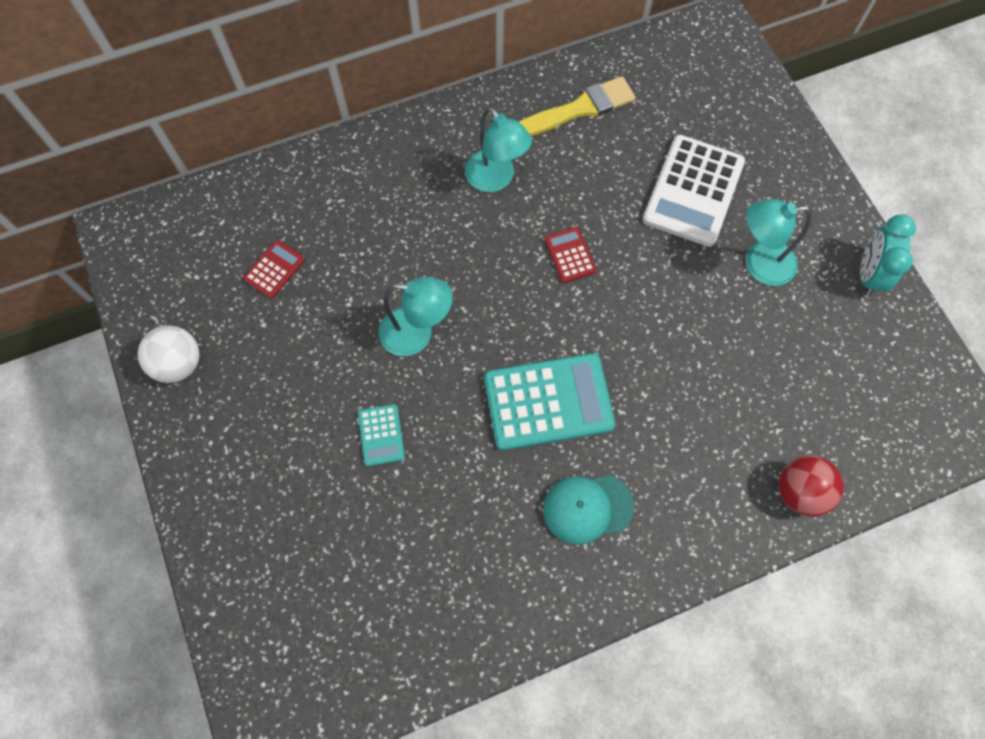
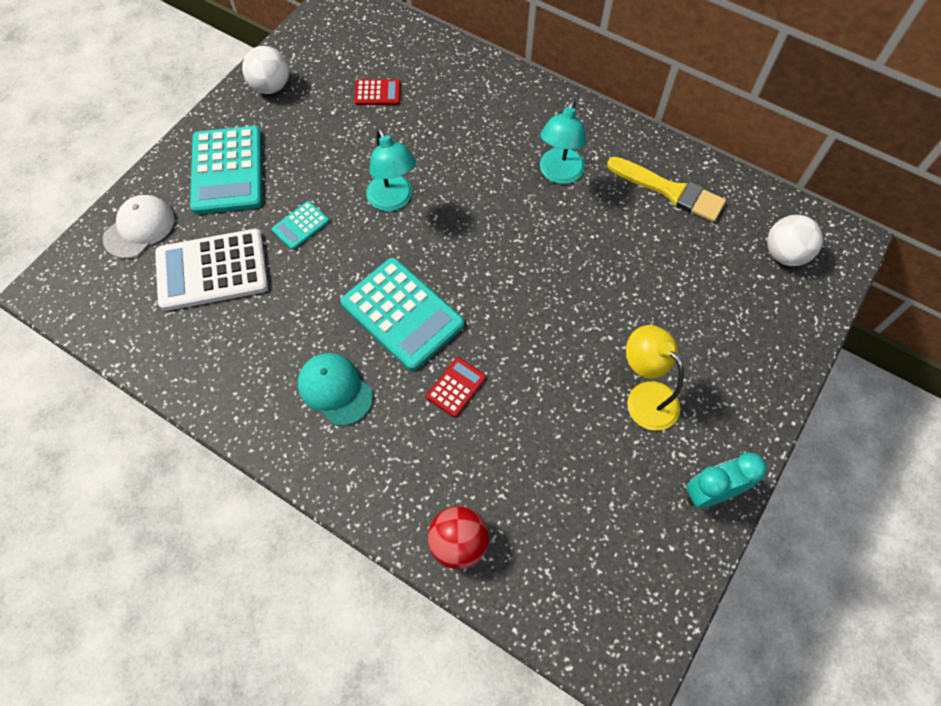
camera: 55 degrees right, 5 degrees down
(255, 468) = (227, 171): none -> turquoise calculator
(260, 598) = (139, 228): none -> white cap
(570, 255) = (536, 258): red calculator -> red calculator (456, 387)
(693, 191) = (669, 310): white calculator -> white calculator (212, 270)
(700, 74) = (784, 254): none -> white ball
(759, 263) = (644, 397): turquoise lamp -> yellow lamp

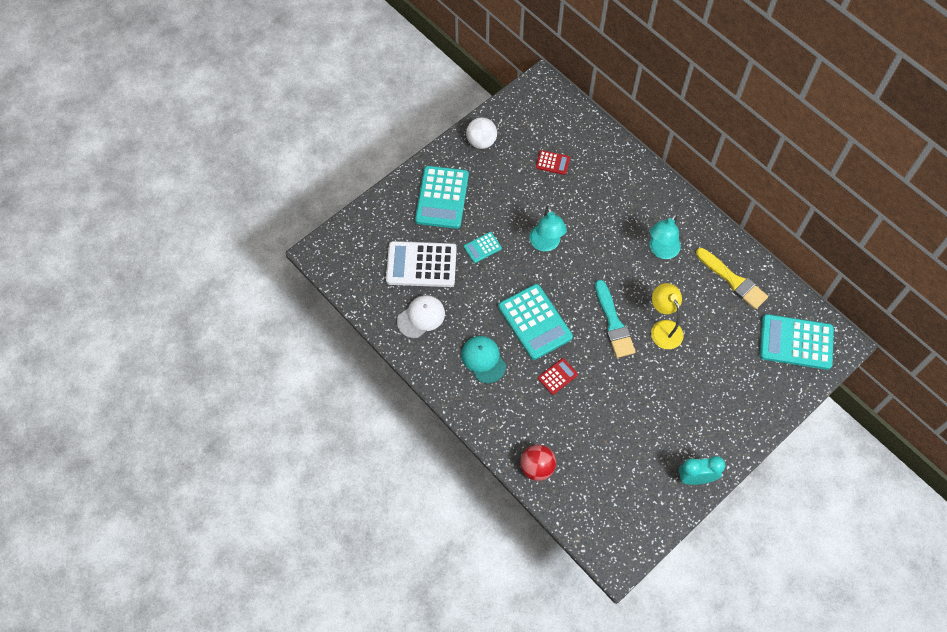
camera: 15 degrees right, 0 degrees up
(139, 228) = (380, 225): white cap -> white cap (421, 317)
(519, 288) = (613, 323): none -> turquoise brush
(644, 397) = (673, 411): yellow lamp -> yellow lamp (663, 328)
(784, 254) = (796, 342): white ball -> turquoise calculator

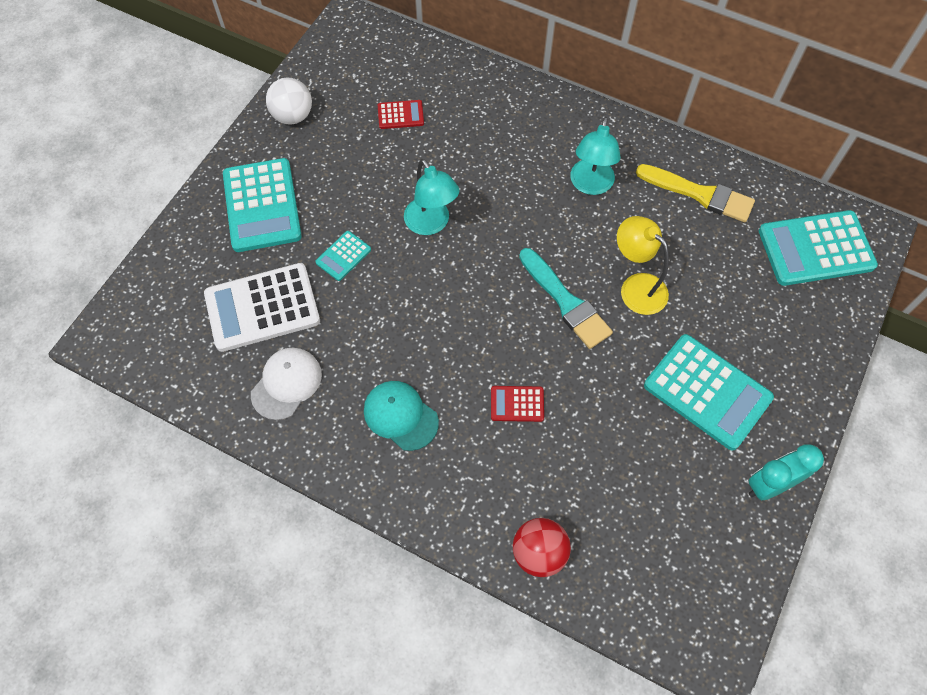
camera: 20 degrees left, 0 degrees up
(535, 322) = (455, 336): turquoise calculator -> turquoise calculator (707, 392)
(557, 376) = (517, 404): red calculator -> red calculator turned 120 degrees counterclockwise

